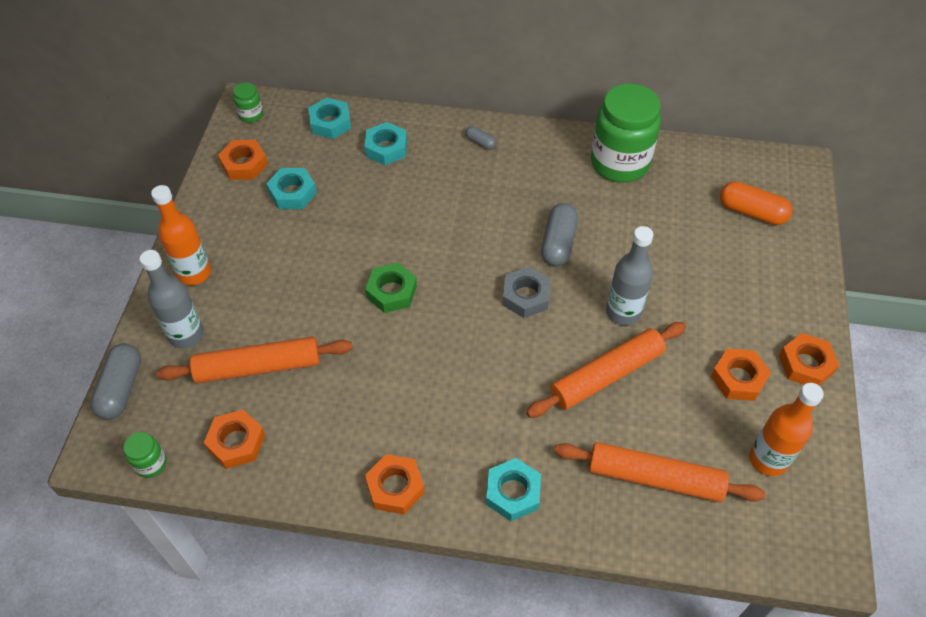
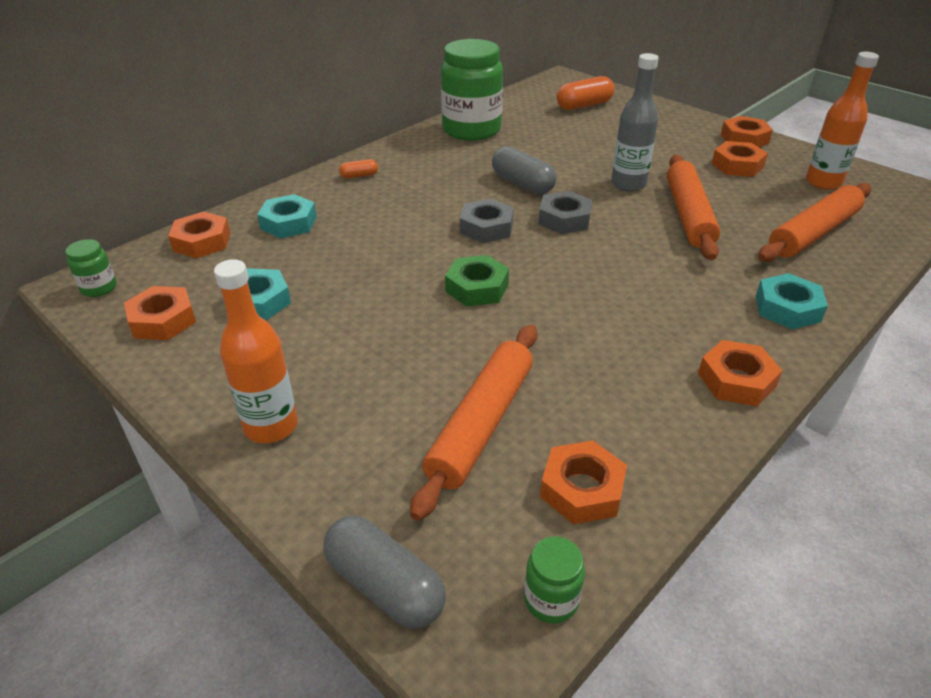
camera: 55 degrees left, 15 degrees down
(186, 334) = (362, 473): grey bottle -> none
(330, 123) = (202, 242): turquoise nut -> orange nut
(472, 256) = (486, 227): none -> grey nut
(480, 142) = (359, 175): grey capsule -> orange capsule

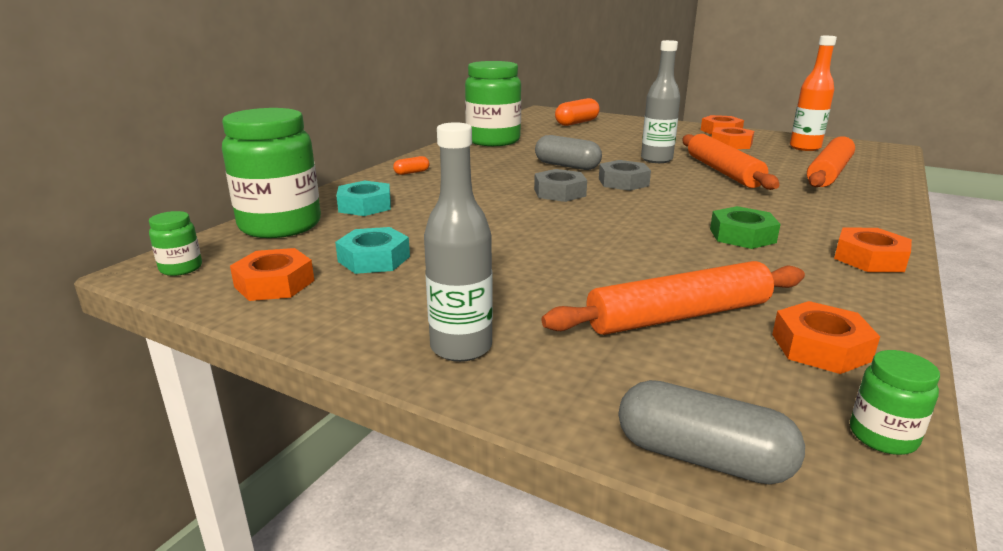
camera: 15 degrees left, 15 degrees down
(202, 242) = (280, 225): orange nut -> green jar
(271, 426) = (461, 347): orange bottle -> grey bottle
(477, 288) = (586, 228): green nut -> green nut (742, 235)
(481, 424) = (678, 315): orange rolling pin -> orange rolling pin turned 60 degrees clockwise
(787, 308) = (859, 214): turquoise nut -> none

